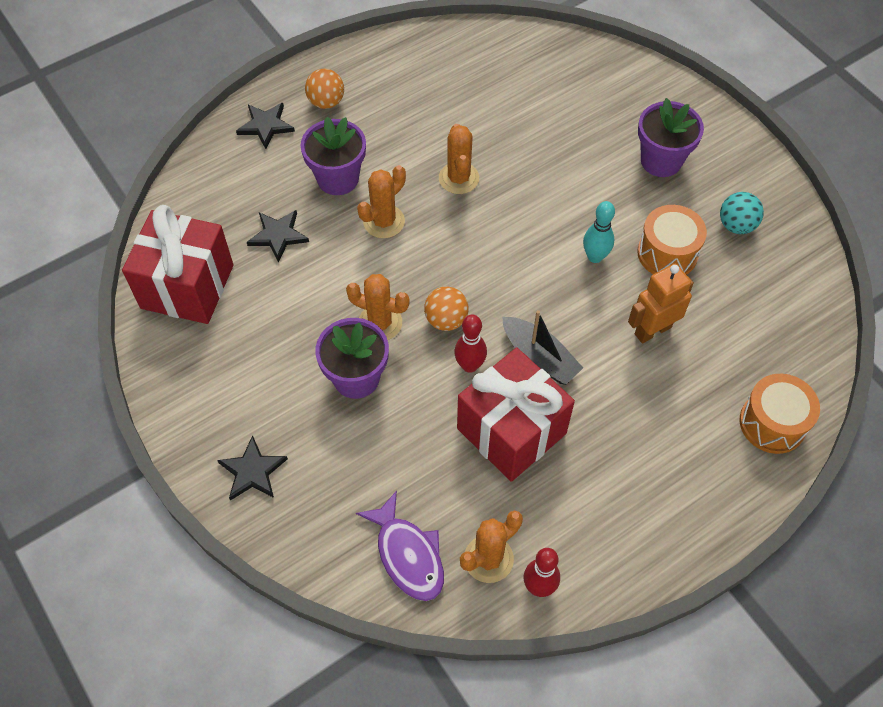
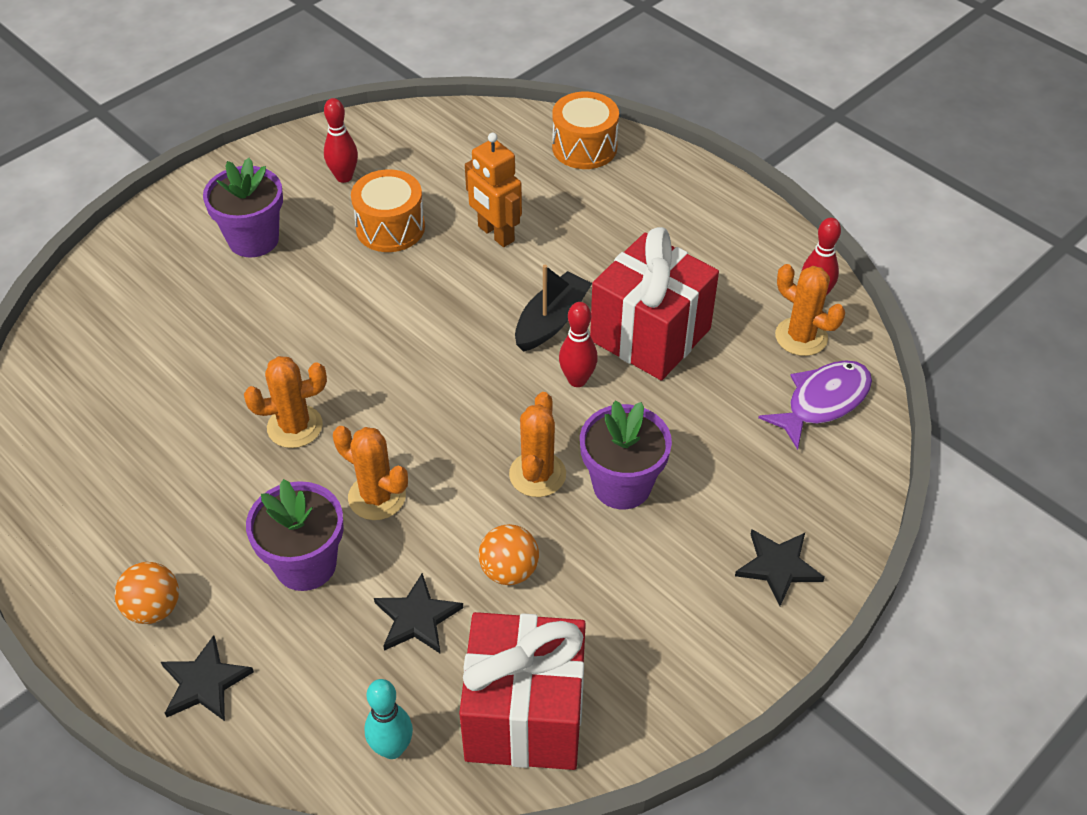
camera: 100 degrees left, 10 degrees down
(446, 320) = (519, 410): orange ball -> orange ball (509, 571)
(595, 257) = (404, 286): turquoise bowling pin -> turquoise bowling pin (392, 748)
(736, 225) = (344, 177): turquoise ball -> red bowling pin

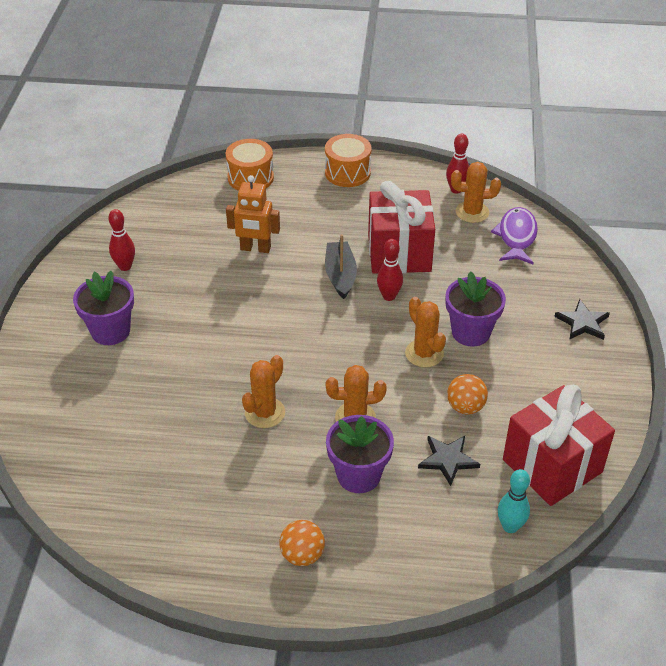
camera: 40 degrees left, 5 degrees down
(204, 682) = (378, 569): black star -> none
(390, 228) = (189, 278): orange drum -> orange drum (347, 172)

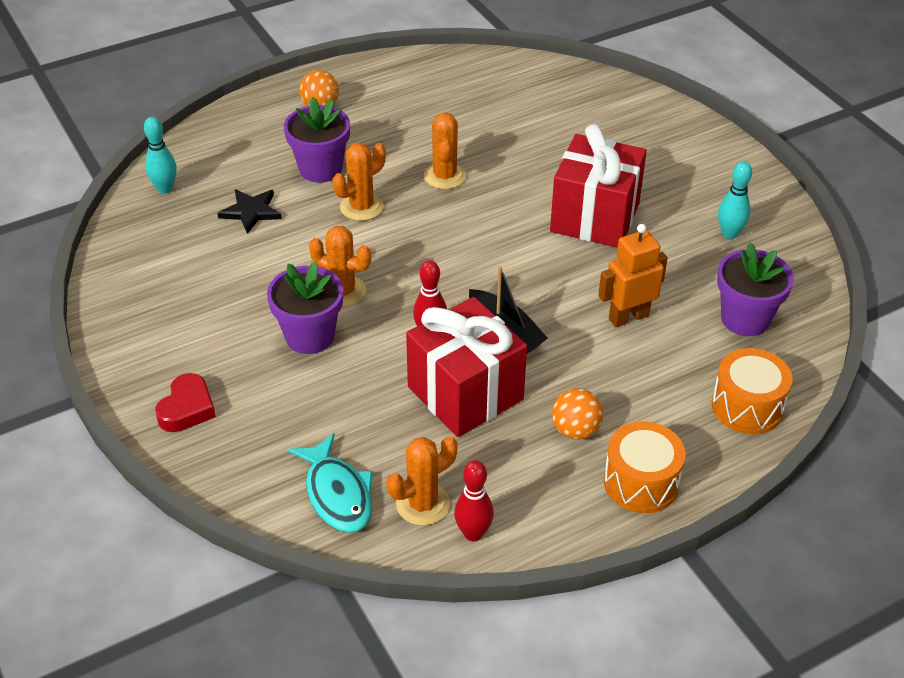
camera: 145 degrees right, 0 degrees up
(110, 331) = (657, 175): purple flower pot -> purple flower pot (745, 319)
(125, 266) = (729, 233): red bowling pin -> turquoise bowling pin
(465, 407) = (264, 260): orange ball -> orange ball (575, 430)
(516, 236) = (337, 494): purple fish -> turquoise fish
(552, 466) = (150, 248): red gift -> red gift (594, 217)
(582, 322) = (187, 408): black star -> red heart

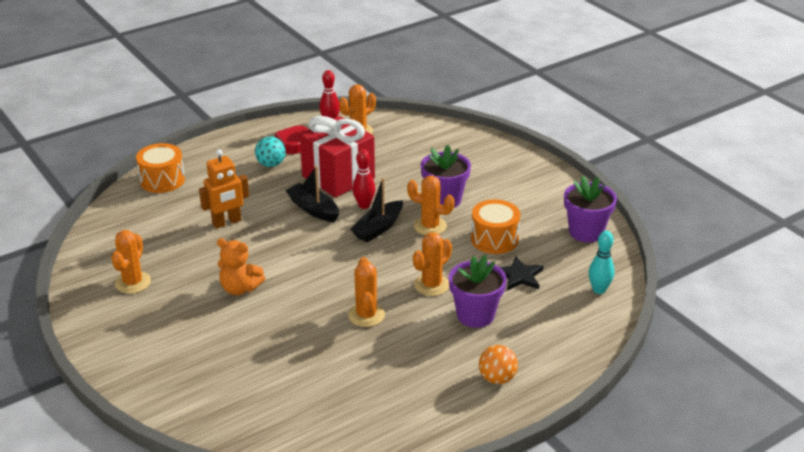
camera: 175 degrees right, 10 degrees down
(187, 408) = (506, 161): red heart -> red heart (293, 143)
(337, 494) = (405, 132): turquoise fish -> none
(414, 293) = (378, 228): none -> black boat
(575, 430) = (271, 164): orange ball -> turquoise ball
(594, 217) = (240, 288): red gift -> orange teddy bear
(641, 482) = (236, 145): orange drum -> orange drum (494, 239)
(729, 233) = (133, 282): turquoise bowling pin -> orange cactus
(745, 319) = (144, 226): purple flower pot -> purple flower pot (586, 232)

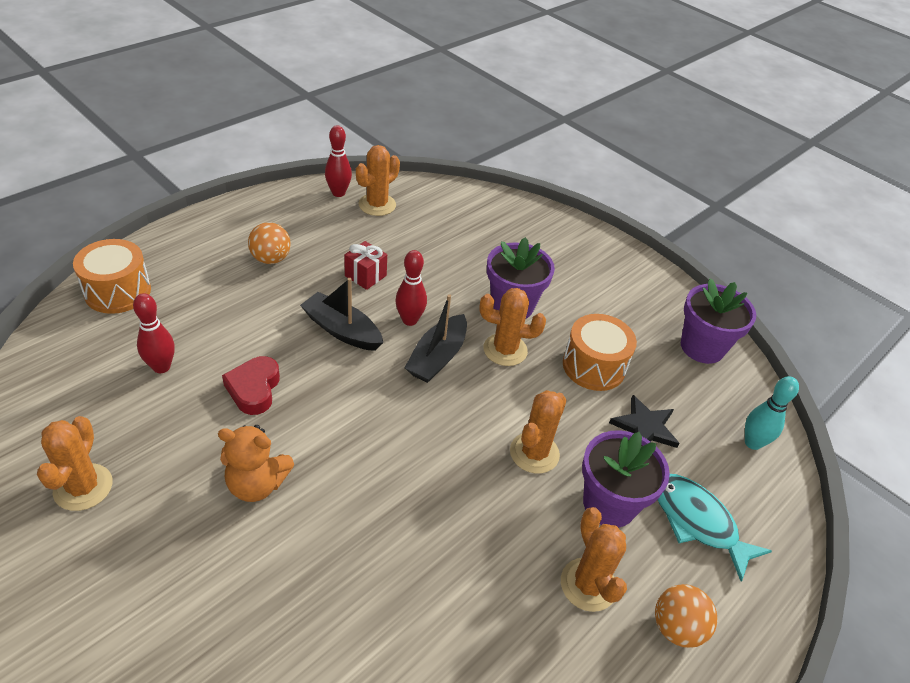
camera: 15 degrees left, 10 degrees up
(187, 224) = (161, 367): none -> red bowling pin
(227, 222) = (221, 360): orange robot -> none
(271, 164) = (271, 259): turquoise ball -> orange ball
(293, 143) = (295, 225): red heart -> red heart (254, 389)
(338, 177) = (365, 276): red gift -> red gift, size x0.43
(366, 315) = (456, 520): orange cactus -> orange cactus (588, 585)
(535, 329) = (697, 522): none -> turquoise fish

